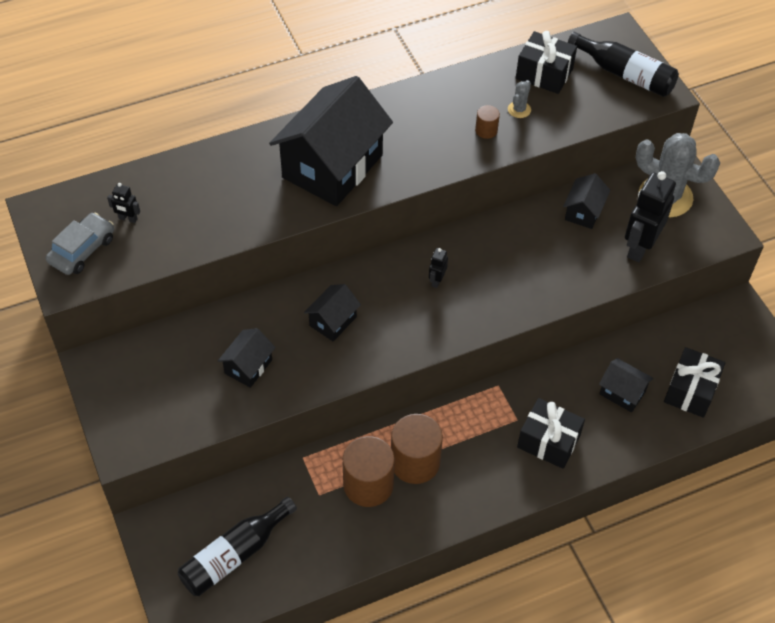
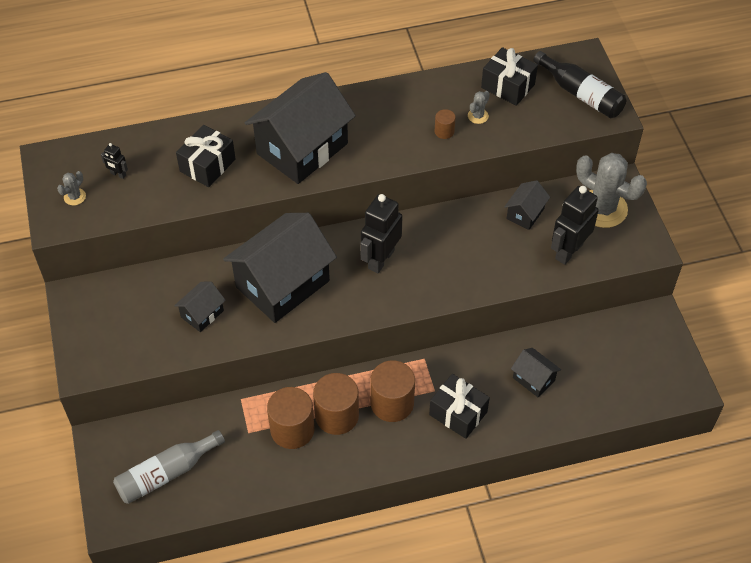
camera: 10 degrees right, 0 degrees up
(82, 250) = (75, 197): grey car -> grey cactus
(234, 555) = (166, 473): black bottle -> grey bottle
(333, 321) = (282, 284): black house -> black house, size x2.21
(437, 280) = (381, 259): black robot -> black robot, size x2.20
(473, 440) = (392, 403): none -> brown cylinder
(690, 391) = (596, 385): black gift -> black gift (207, 165)

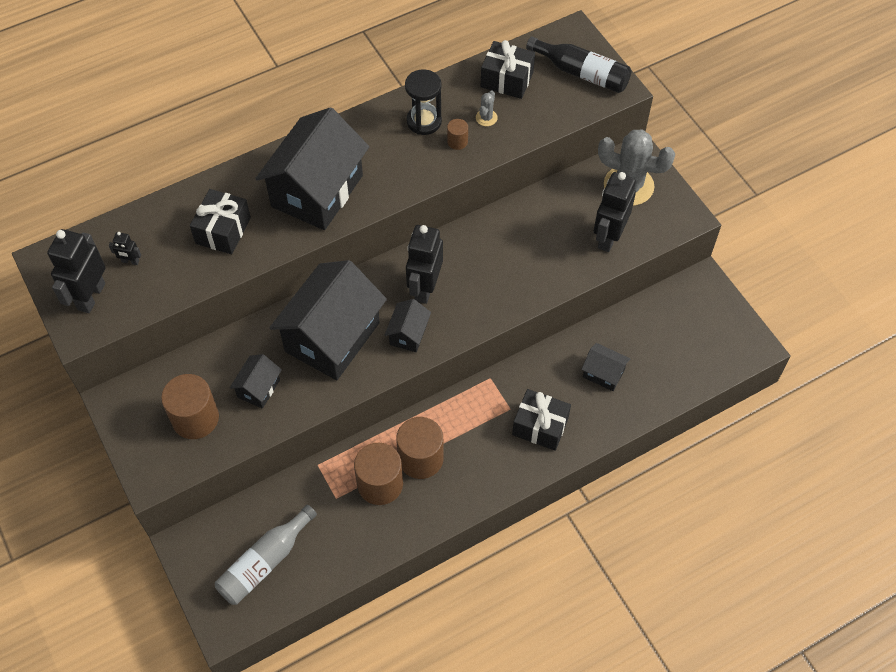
camera: 15 degrees left, 5 degrees up
(75, 197) = (91, 296): grey cactus -> black robot
(392, 403) = (472, 432): brown cylinder -> brown cylinder (195, 418)
(419, 107) = (424, 121): none -> black hourglass
(525, 214) = (554, 208): black house -> black house (408, 334)

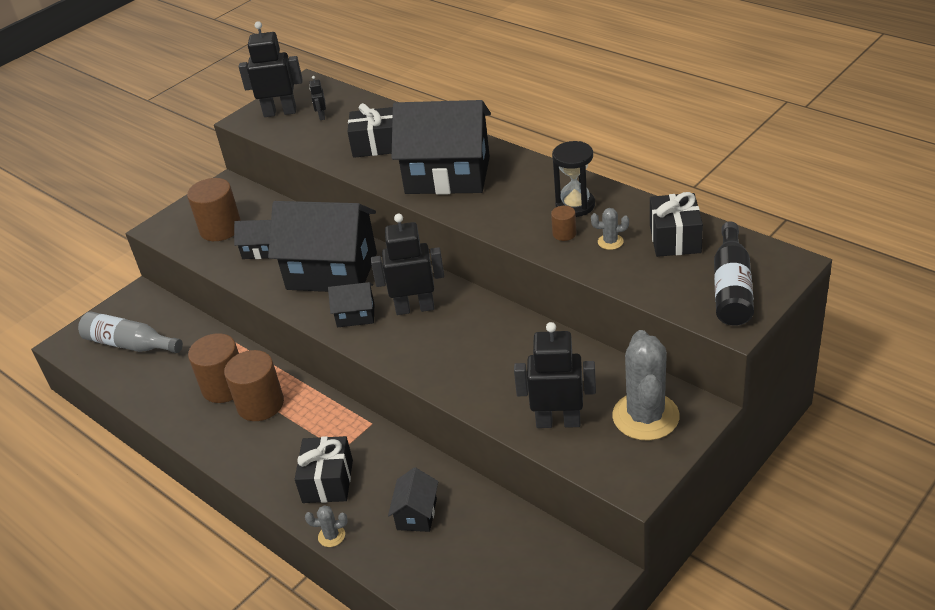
camera: 75 degrees right, 20 degrees down
(599, 437) = (331, 536): none -> grey cactus

